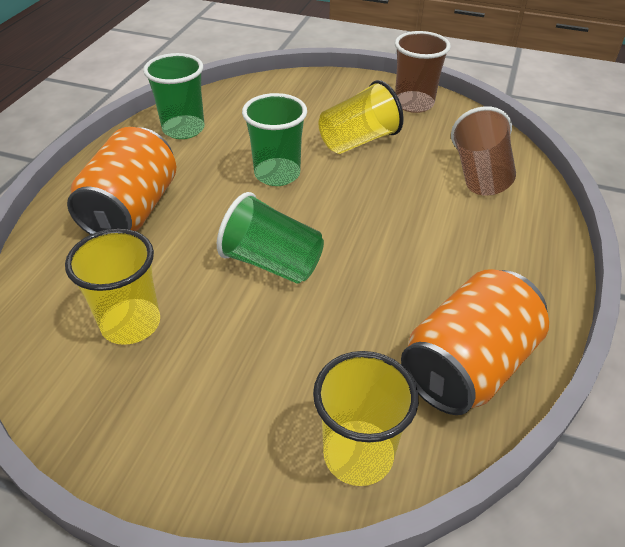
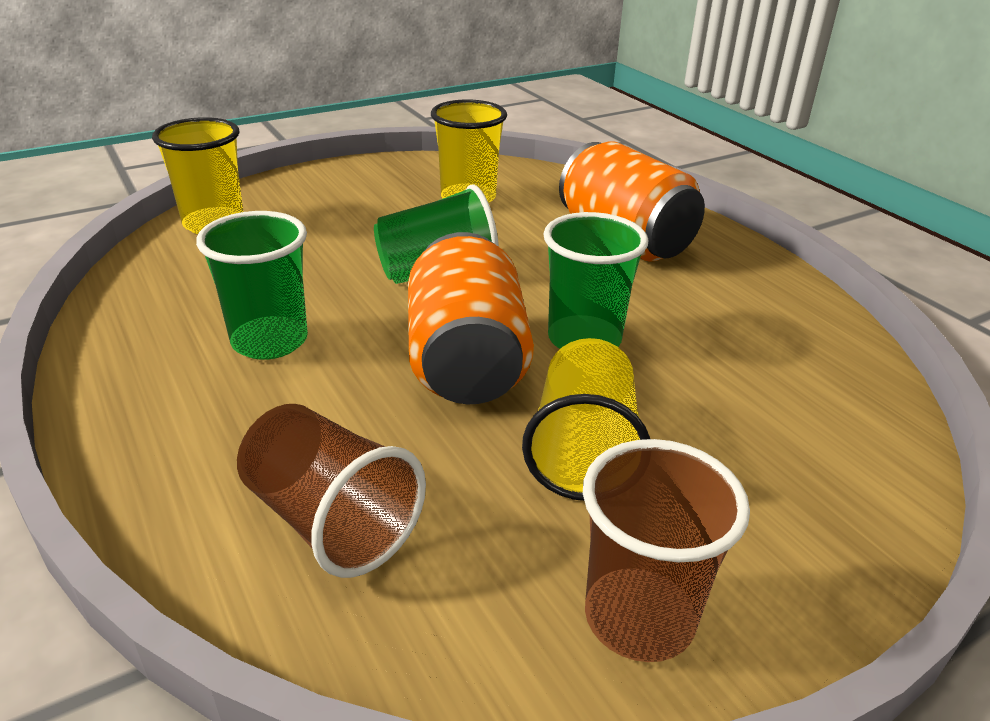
camera: 130 degrees right, 10 degrees down
(183, 129) = (778, 320): green cup -> green cup (270, 341)
(467, 366) = (164, 298): orange can -> orange can (466, 362)

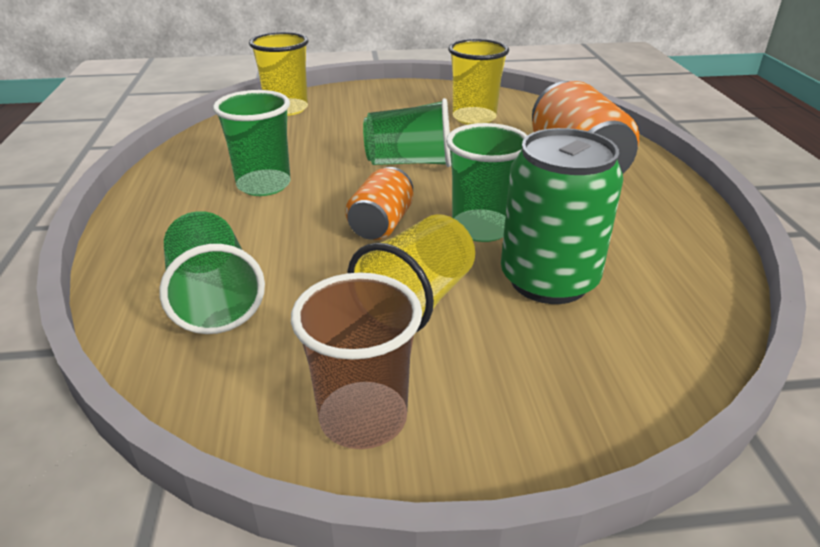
camera: 25 degrees right, 0 degrees up
(331, 521) = (214, 299): brown cup -> green cup
(466, 362) = (381, 224): orange can -> orange can, size x0.58
(700, 386) = (548, 280): none -> green can

